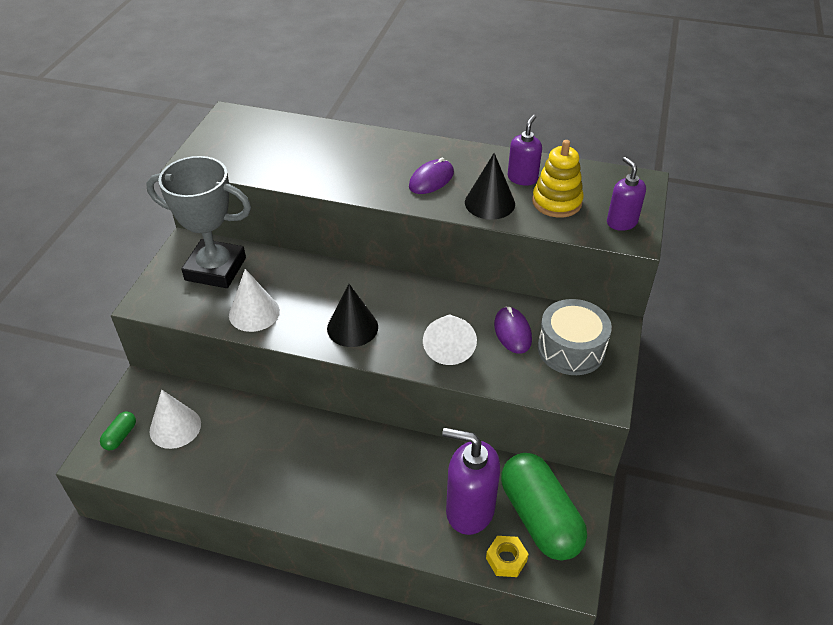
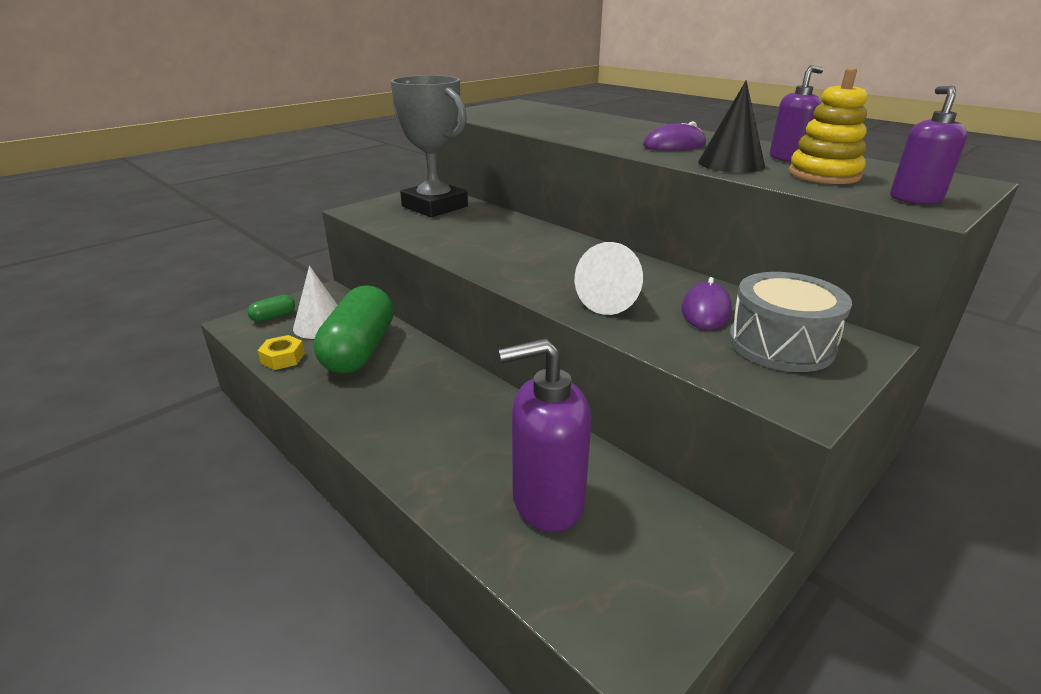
camera: 30 degrees right, 15 degrees down
(254, 313) = (436, 234): white cone -> none
(352, 327) = (518, 263): black cone -> none
(469, 510) = (547, 501): purple soap dispenser -> purple soap dispenser turned 60 degrees counterclockwise
(506, 559) = (554, 580): yellow nut -> yellow nut (283, 358)
(540, 518) = (640, 552): green capsule -> green capsule (359, 350)

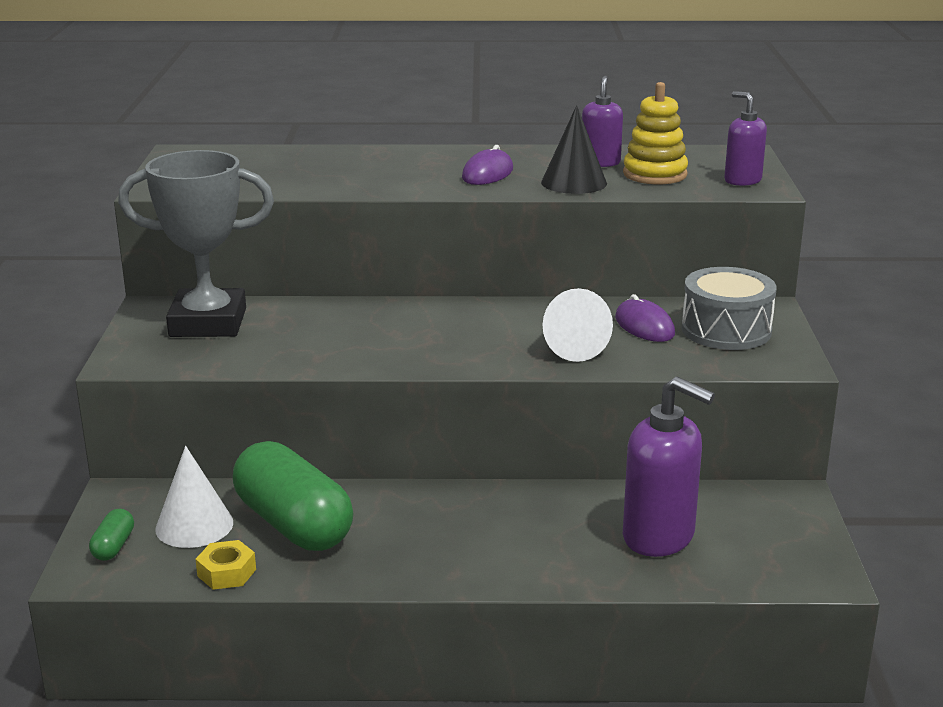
camera: 45 degrees left, 5 degrees down
(547, 501) = (659, 537): purple soap dispenser -> purple soap dispenser turned 90 degrees counterclockwise

